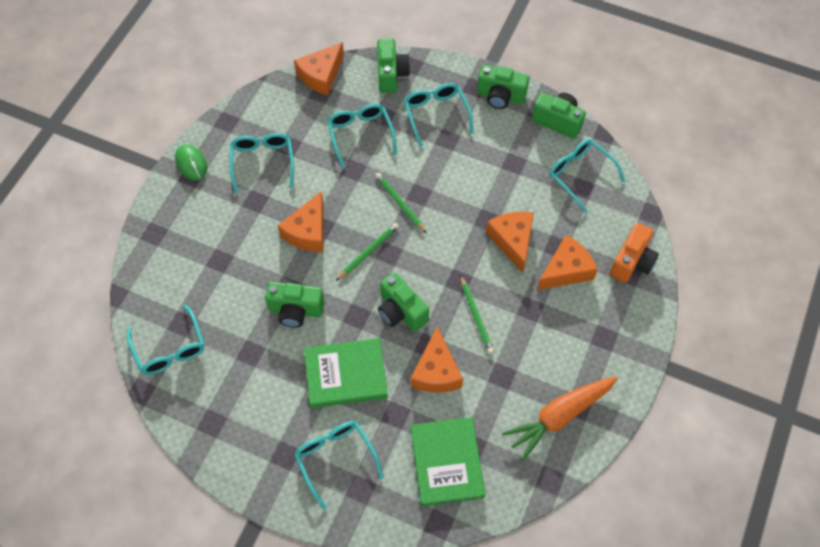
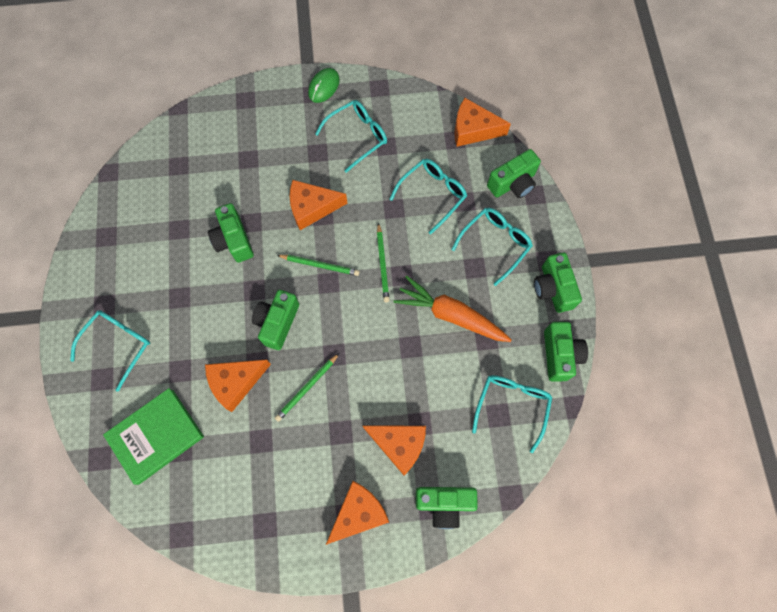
camera: 60 degrees right, 10 degrees up
(170, 348) = (153, 170): turquoise glasses -> none
(346, 375) = (196, 311): green book -> none
(400, 203) = (383, 264): green pencil -> green pencil turned 150 degrees clockwise
(512, 241) = (402, 380): orange cheese -> orange cheese (358, 513)
(559, 416) = (246, 513): orange carrot -> orange carrot (451, 315)
(632, 262) = (444, 503): orange camera -> green camera

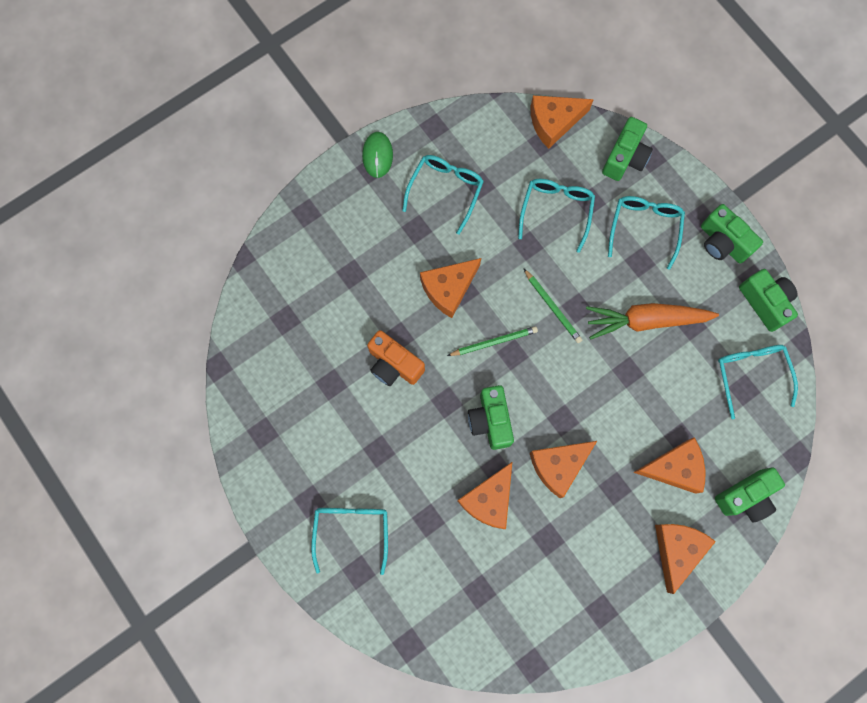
camera: 30 degrees left, 5 degrees up
(156, 436) = (448, 593): green book -> none
(234, 240) = (394, 364): green camera -> orange camera
(307, 388) = (558, 466): green pencil -> orange cheese

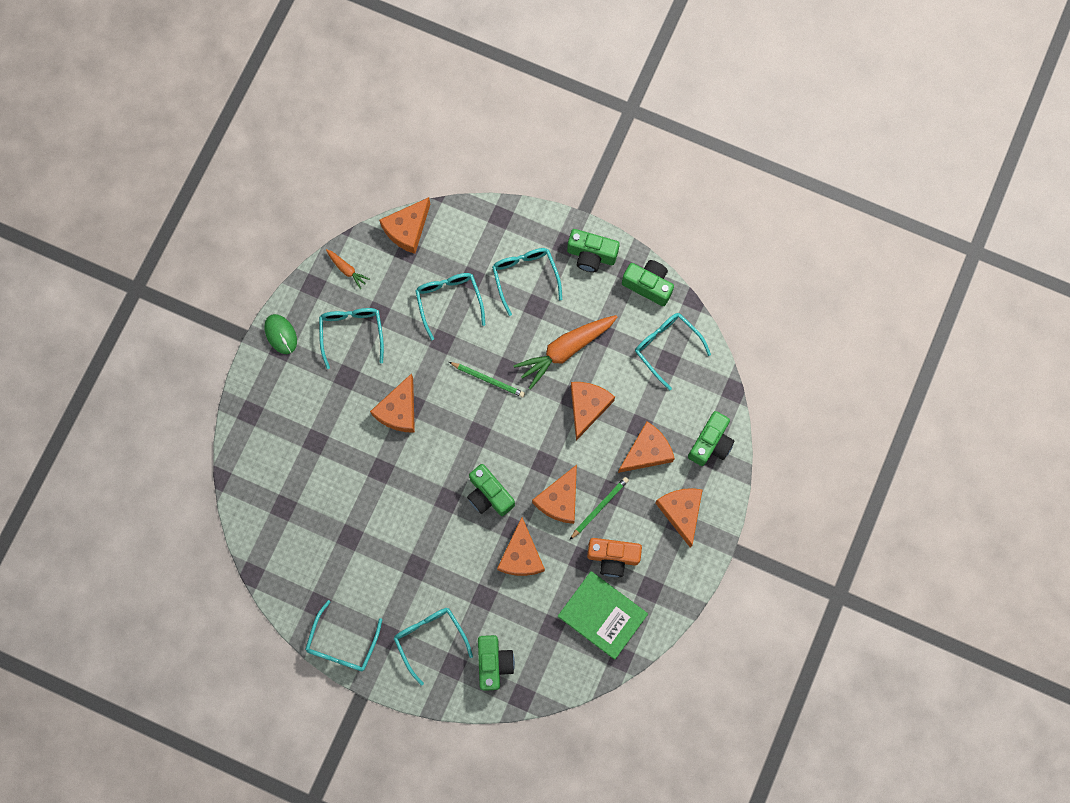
camera: 30 degrees left, 0 degrees up
(264, 485) = (342, 644): none -> turquoise glasses
(394, 364) = (390, 494): orange camera -> orange camera (613, 557)
(474, 129) = (347, 269): none -> orange carrot
(493, 342) = (457, 432): green pencil -> green pencil (599, 507)
(538, 609) = (602, 615): none -> green book
(625, 158) = (479, 228): green camera -> green camera (493, 663)
(637, 389) = (587, 407): none -> orange cheese

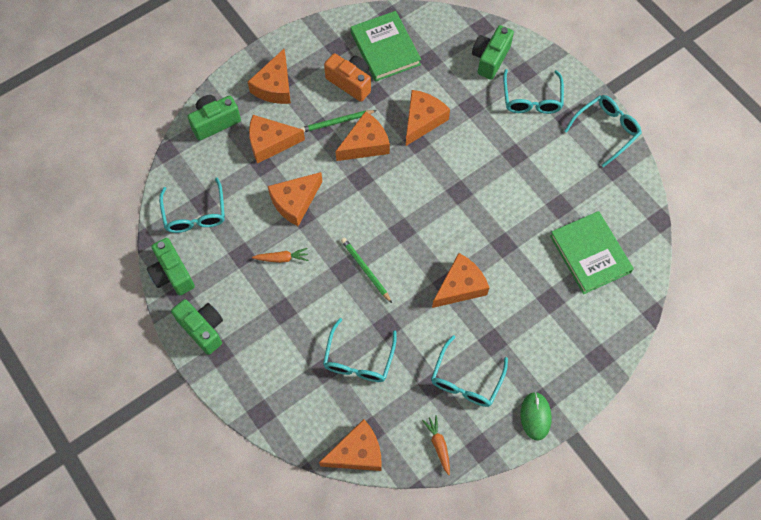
camera: 150 degrees left, 10 degrees down
(300, 504) = (590, 254): none -> green book
(489, 495) = (421, 177): green camera -> none
(525, 277) = (275, 343): turquoise glasses -> none
(565, 350) = (282, 258): orange carrot -> orange carrot, size x0.48

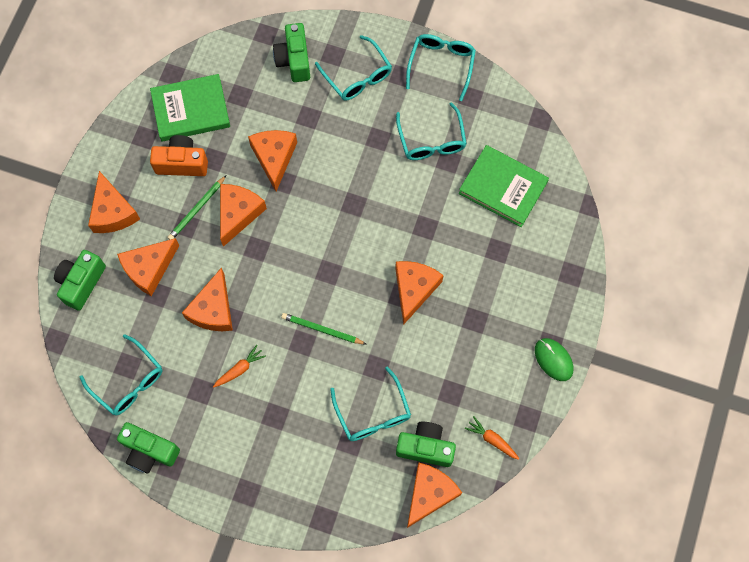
camera: 35 degrees left, 5 degrees up
(203, 329) = (215, 481): green camera -> green camera (425, 447)
(385, 48) = (191, 110): green book -> green book turned 45 degrees counterclockwise
(466, 380) = (476, 368): turquoise glasses -> turquoise glasses (431, 140)

